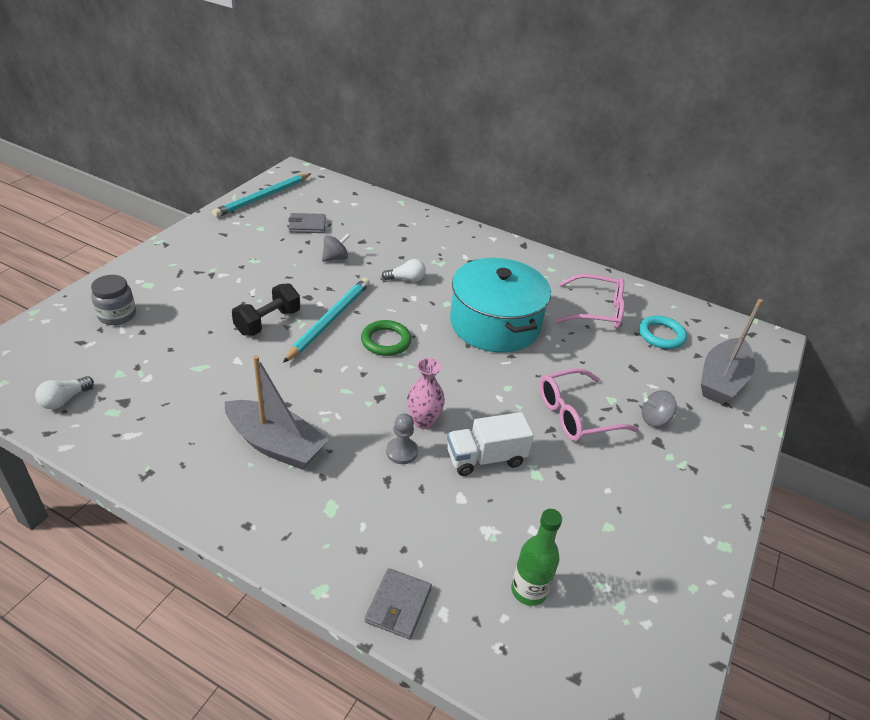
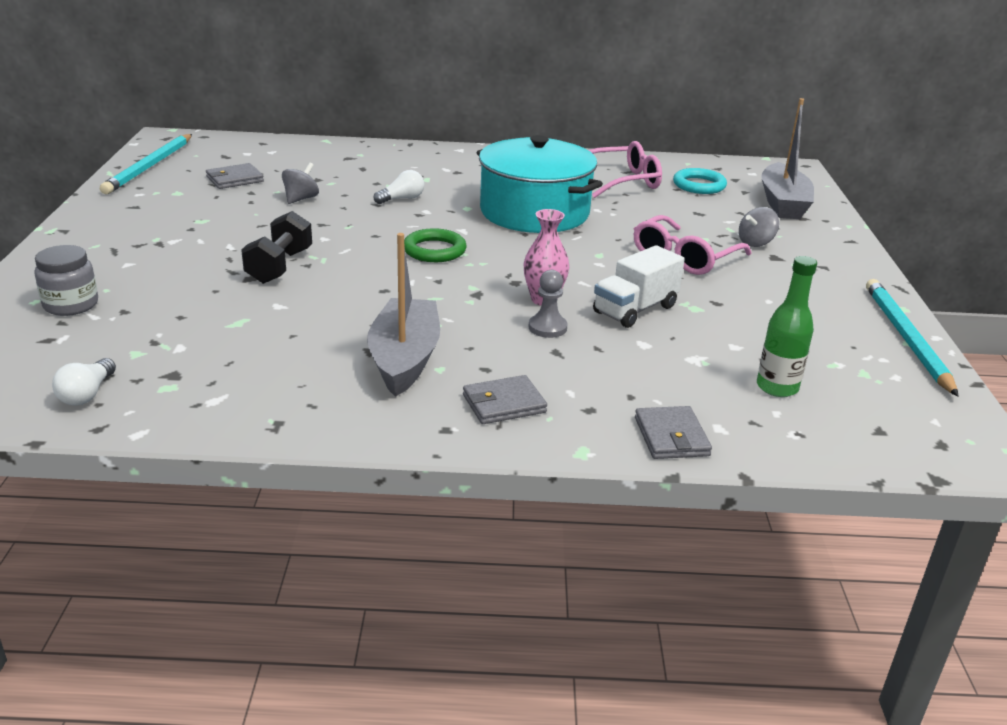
camera: 25 degrees left, 10 degrees down
(276, 444) = (404, 359): grey boat -> grey boat turned 90 degrees counterclockwise
(306, 517) = (504, 403): none -> grey wallet
(329, 320) = (352, 249): turquoise pencil -> turquoise pencil (906, 338)

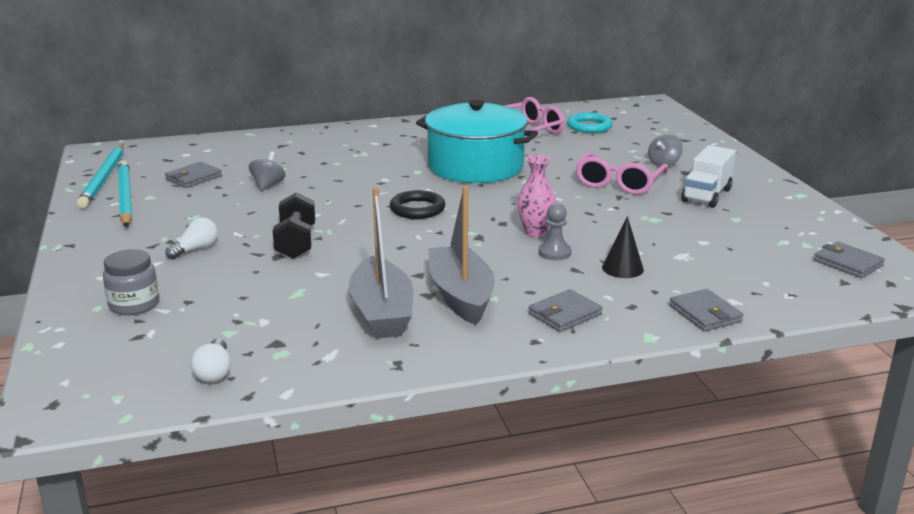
camera: 15 degrees left, 5 degrees down
(402, 199) = (356, 172): white light bulb -> white light bulb (195, 249)
(434, 250) = (417, 209): green ring -> black ring
(613, 361) = (622, 268): none -> black cone
(635, 310) = (611, 228): white truck -> white truck (706, 195)
(777, 387) = (754, 265): green bottle -> none
(783, 203) = (662, 131): grey boat -> grey boat (382, 313)
(902, 407) = (848, 263): none -> grey wallet
(906, 338) = (818, 215): turquoise pencil -> turquoise pencil (125, 197)

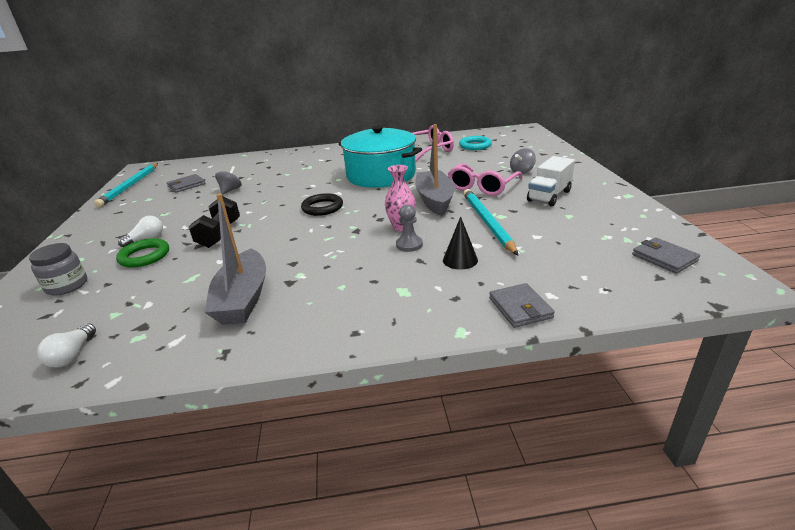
camera: 10 degrees right, 5 degrees up
(125, 197) = (132, 199): turquoise pencil -> turquoise pencil (487, 222)
(212, 269) = (144, 256): none -> green ring
(461, 296) = (315, 284): grey boat -> grey boat (435, 200)
(564, 314) = (393, 304): grey wallet -> none

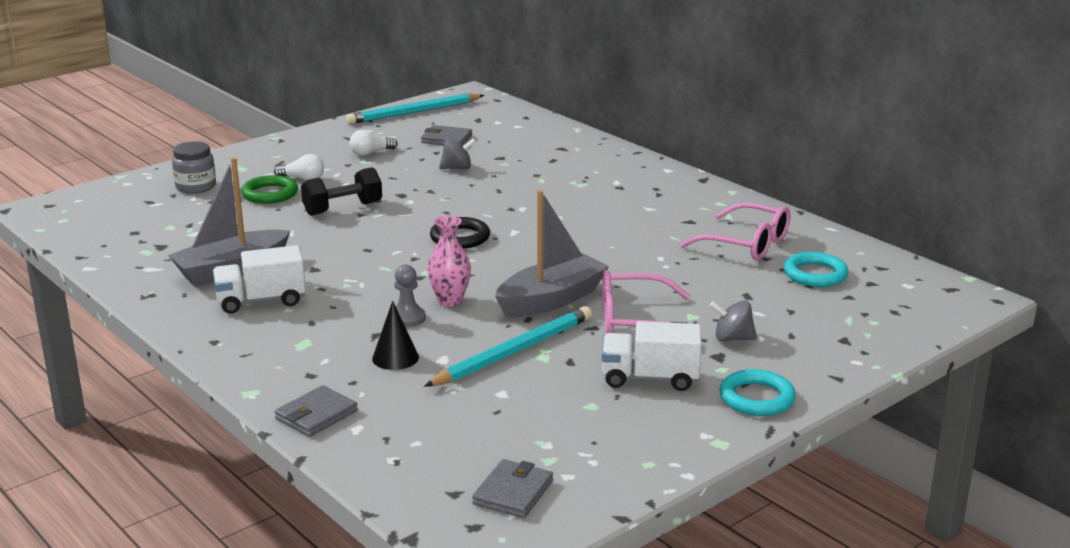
camera: 55 degrees right, 5 degrees down
(72, 355) = (109, 238): white light bulb -> white light bulb (371, 153)
(313, 295) = (261, 301): none -> white truck
(381, 175) = (602, 240): turquoise pot -> none
(586, 179) = (756, 398): none -> turquoise ring

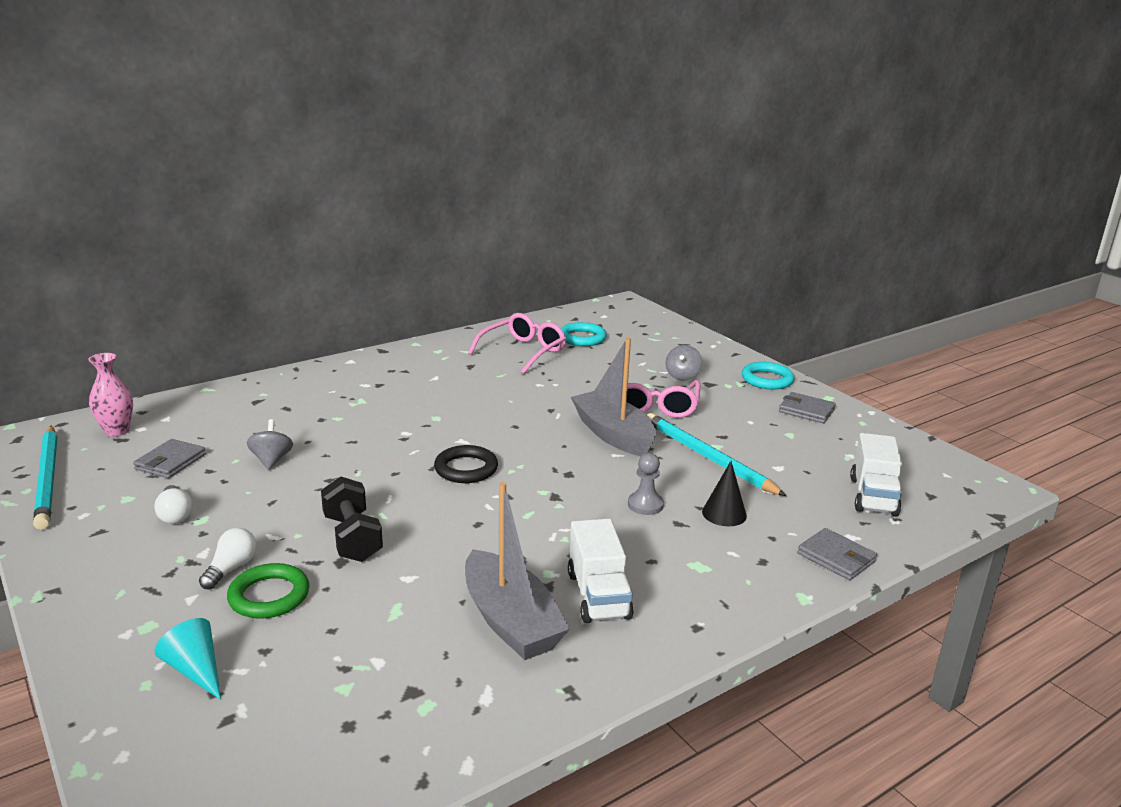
camera: 85 degrees left, 0 degrees up
(196, 187) = (195, 670): grey jar -> turquoise cone
(450, 301) = (610, 481): pink vase -> pink vase (117, 431)
(513, 493) = (919, 472): grey wallet -> grey wallet (806, 410)
(650, 379) = (746, 410): white truck -> white truck (873, 496)

